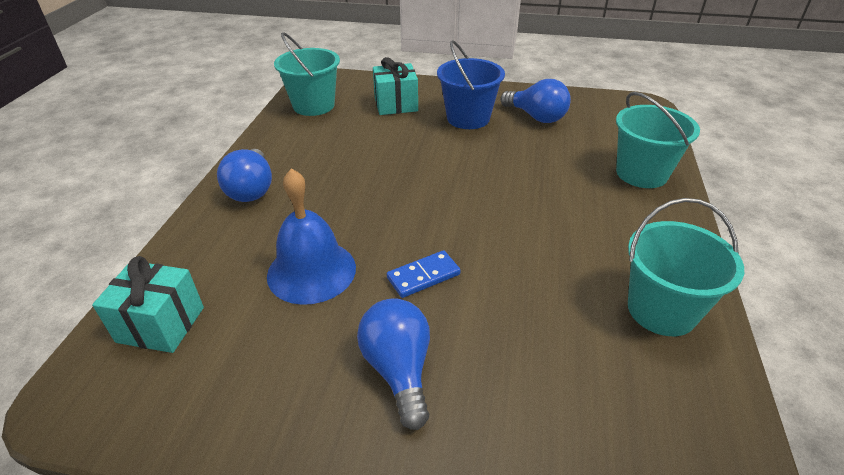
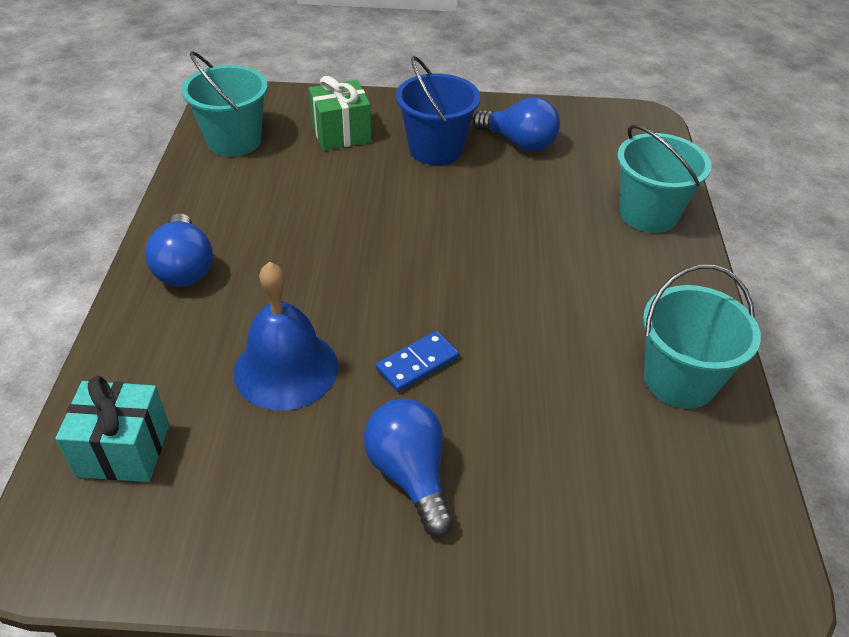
camera: 10 degrees left, 5 degrees up
(396, 104) = (341, 134): turquoise gift -> green gift

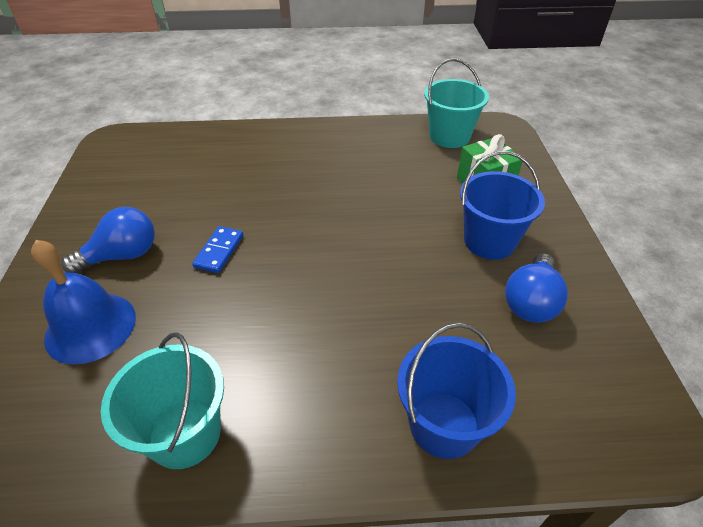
camera: 85 degrees right, 0 degrees up
(123, 450) = (166, 148): turquoise gift -> none
(184, 268) = (308, 140): blue light bulb -> none
(286, 369) = (219, 192): blue bell -> blue bell (90, 327)
(417, 364) = (219, 251): blue domino -> blue domino turned 60 degrees clockwise
(648, 214) = (444, 424): turquoise bucket -> blue bucket

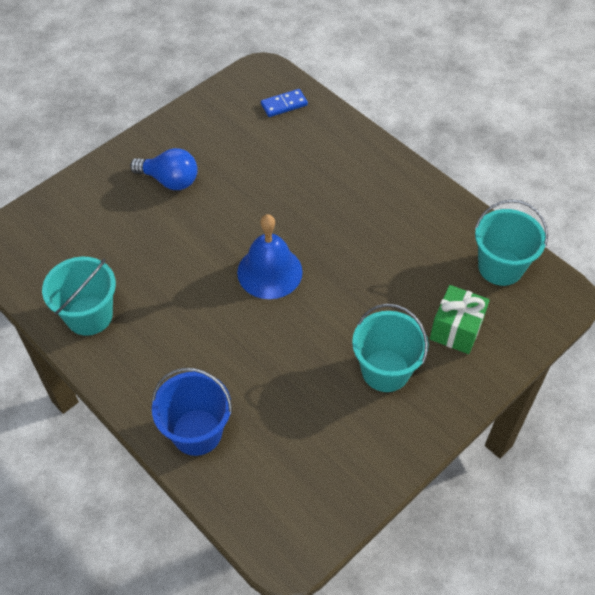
camera: 50 degrees right, 10 degrees up
(90, 327) = (110, 216): blue bell -> blue bell (269, 272)
(219, 251) = (220, 224): blue domino -> blue domino (284, 104)
(489, 241) = (385, 370): blue bucket -> turquoise bucket
(530, 302) = (343, 429): blue light bulb -> none

